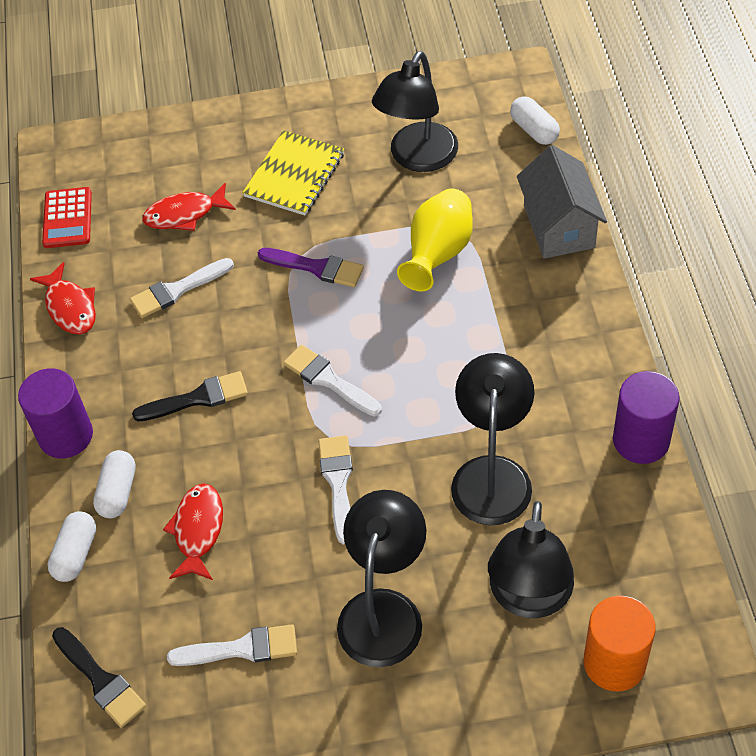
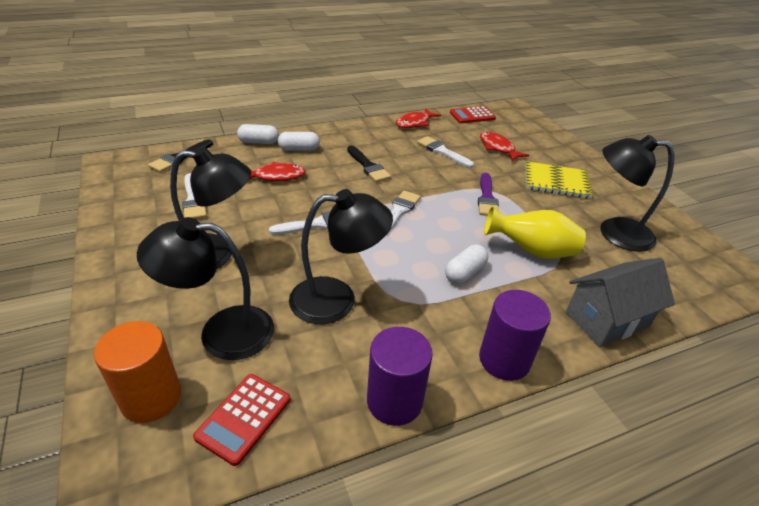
camera: 70 degrees right, 15 degrees down
(66, 435) = (332, 131): purple cylinder -> purple cylinder (504, 360)
(534, 130) = (699, 294): white capsule -> white capsule (464, 272)
(648, 574) = (244, 418): none -> red calculator

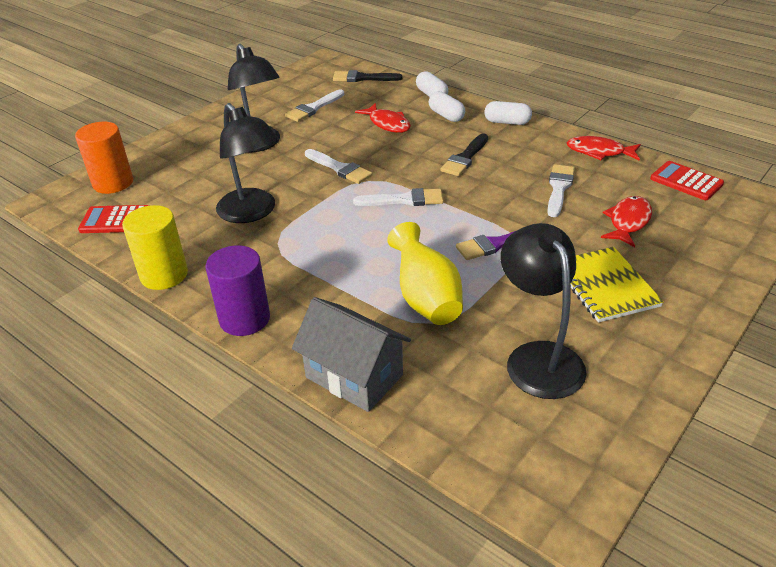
camera: 65 degrees right, 0 degrees up
(221, 332) = (182, 181): black lamp -> none
(394, 401) = (164, 275): purple cylinder -> yellow cylinder
(464, 272) = (346, 265): white capsule -> white capsule (507, 122)

